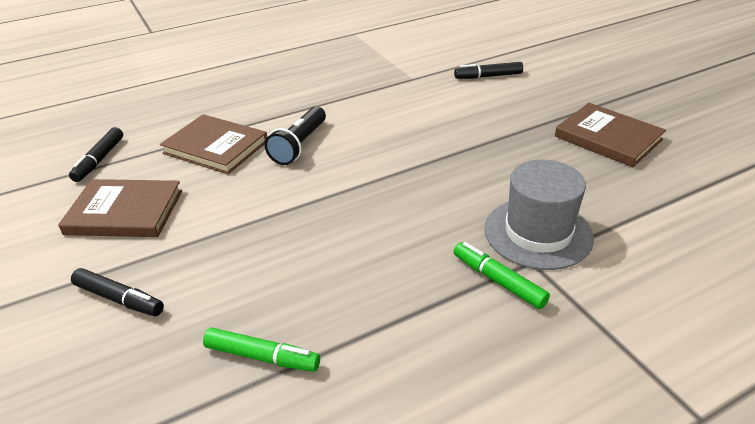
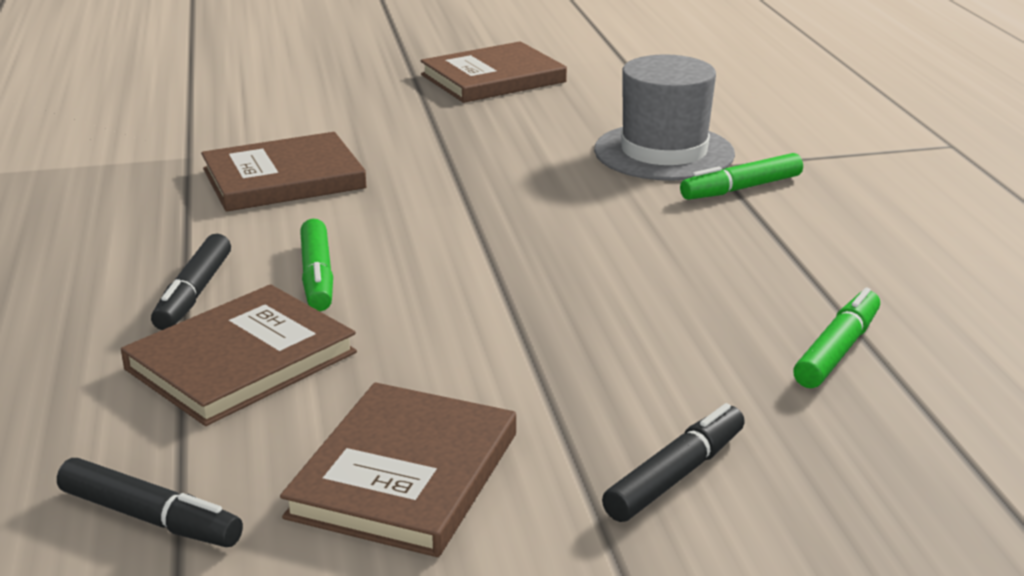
camera: 75 degrees left, 10 degrees down
(299, 145) = (317, 276): black flashlight -> green marker
(403, 109) = (283, 178): none -> brown book
(488, 76) = (251, 107): black marker -> black marker (193, 293)

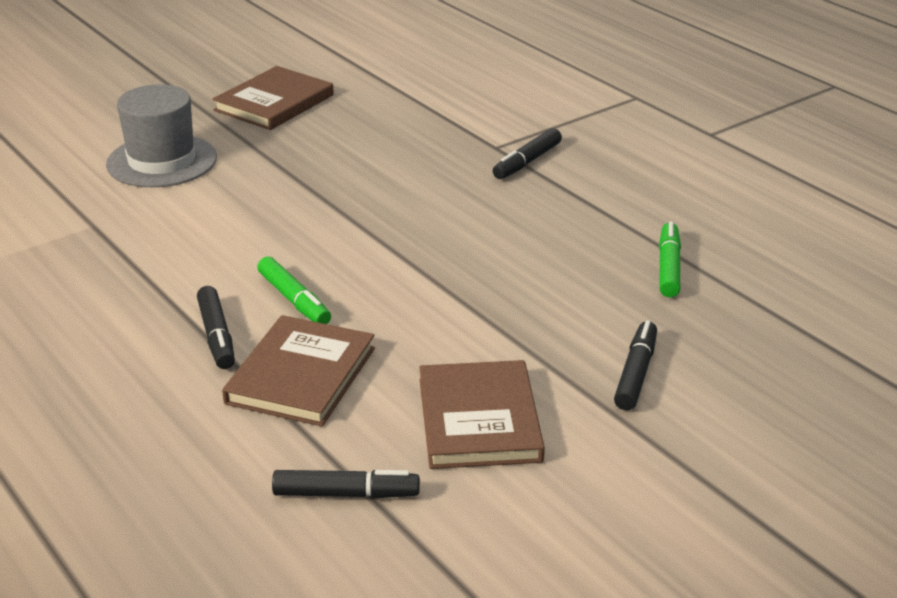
camera: 25 degrees left, 5 degrees up
(283, 178) = (192, 227): brown book -> none
(664, 152) = (453, 143): grey hat -> grey hat (162, 161)
(741, 188) = (527, 162): green marker -> black marker

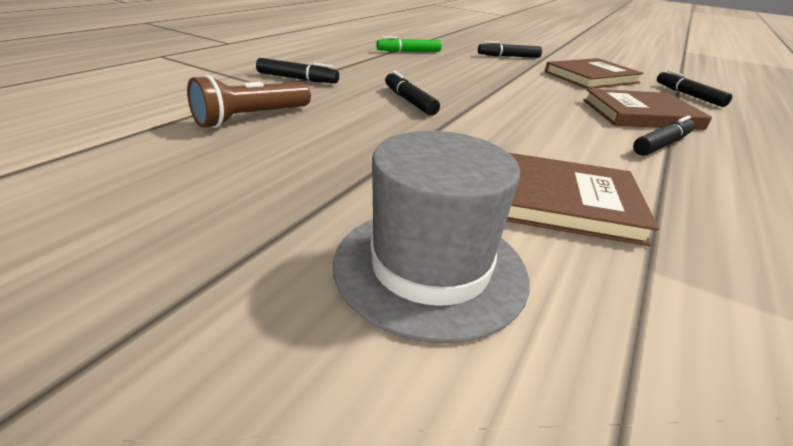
camera: 115 degrees left, 0 degrees up
(274, 103) = (170, 213): brown book -> brown book (560, 201)
(294, 300) = (579, 127): green marker -> none
(413, 131) = (251, 118): none -> brown flashlight
(425, 214) = (409, 101): none -> black marker

